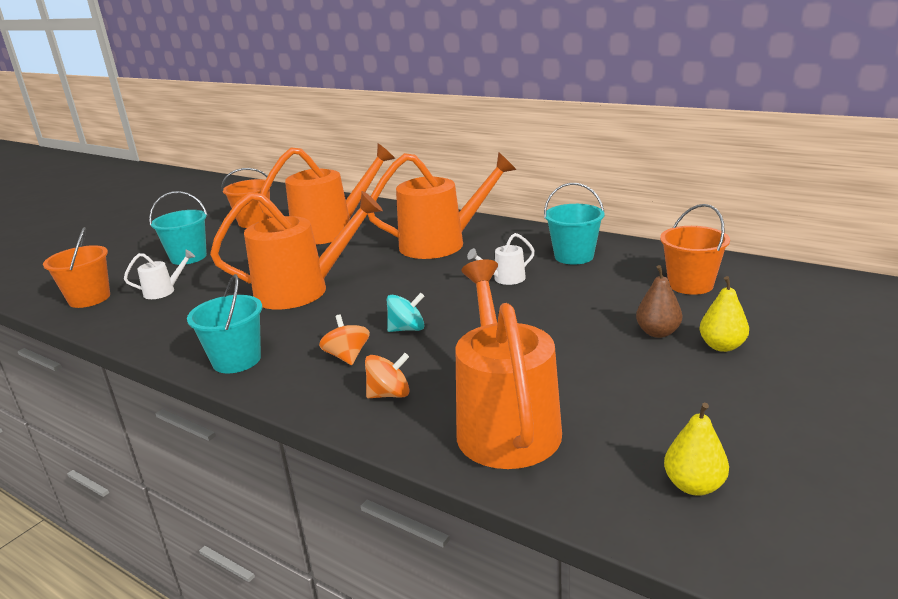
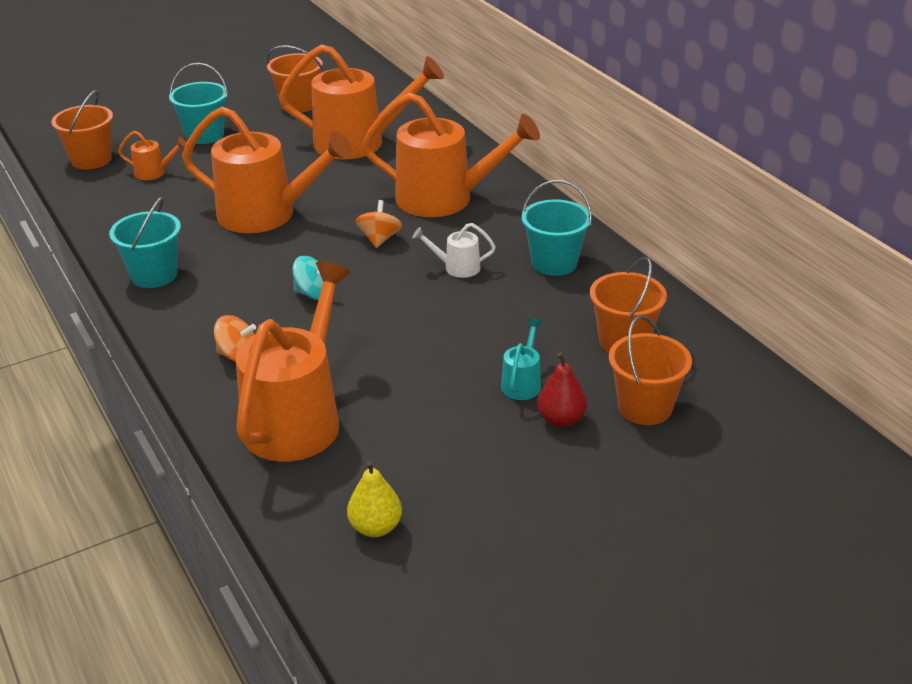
camera: 25 degrees right, 10 degrees up
(164, 291) = (154, 172): white watering can -> orange watering can
(347, 356) = (240, 305): orange spinning top -> orange spinning top (379, 239)
(657, 332) = (522, 383): brown pear -> turquoise watering can
(722, 346) = (561, 419): yellow pear -> red pear
(767, 318) = (645, 407): none -> orange bucket

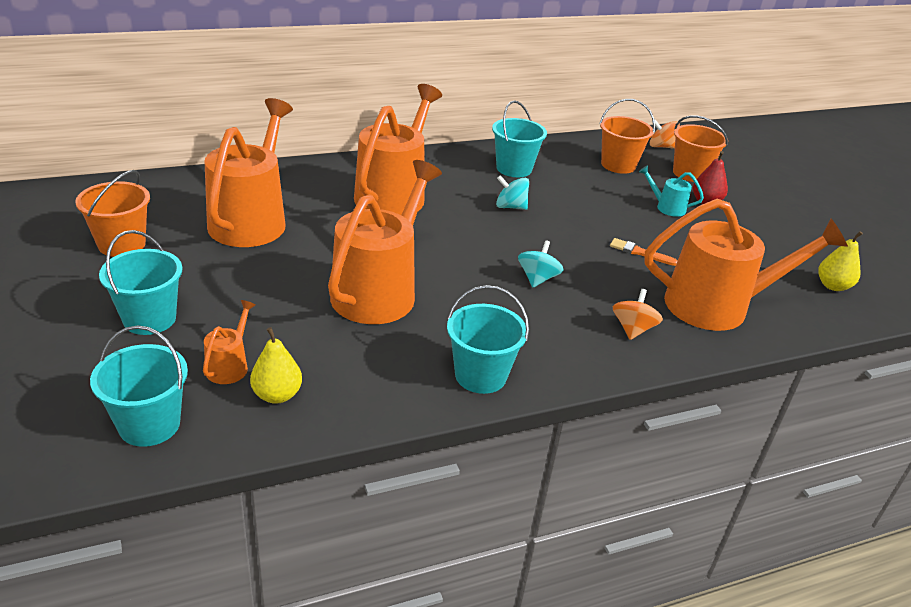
camera: 85 degrees left, 0 degrees up
(91, 160) = (149, 425): orange bucket -> turquoise bucket
(123, 195) = (277, 395): none -> yellow pear
(297, 418) = (718, 306): orange watering can -> orange watering can turned 150 degrees clockwise
(379, 239) = (452, 234): orange spinning top -> orange spinning top (661, 146)
(394, 360) = (640, 252): none -> orange brush
(456, 267) = (510, 207): white watering can -> turquoise spinning top

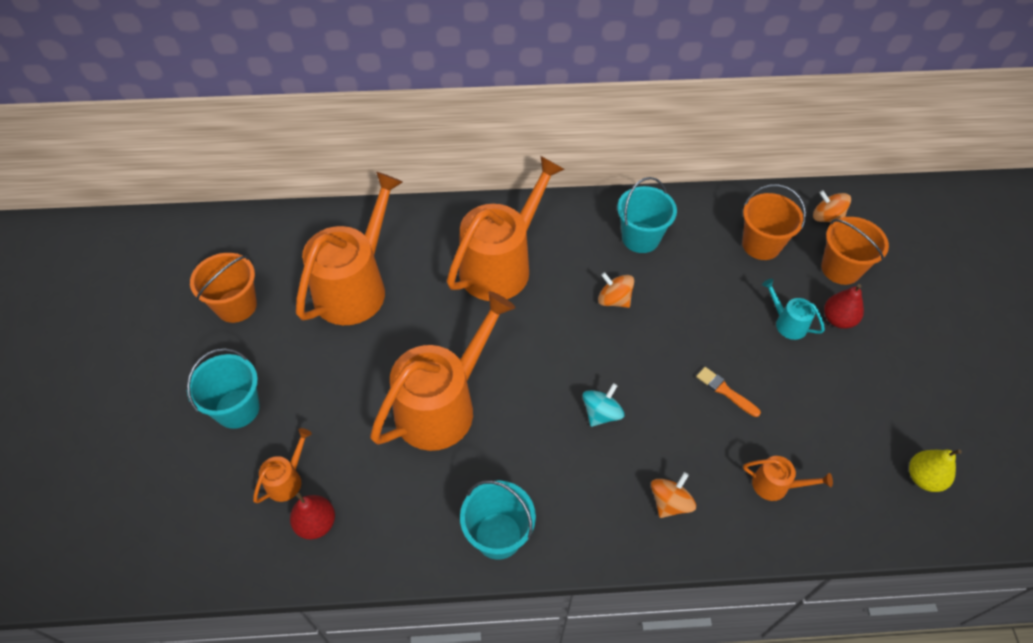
camera: 20 degrees right, 20 degrees up
(149, 425) = (209, 536): turquoise bucket -> none
(277, 395) = (316, 523): yellow pear -> red pear
(510, 207) = (614, 300): turquoise spinning top -> orange spinning top
(718, 306) = (776, 485): orange watering can -> orange watering can, size x0.43

